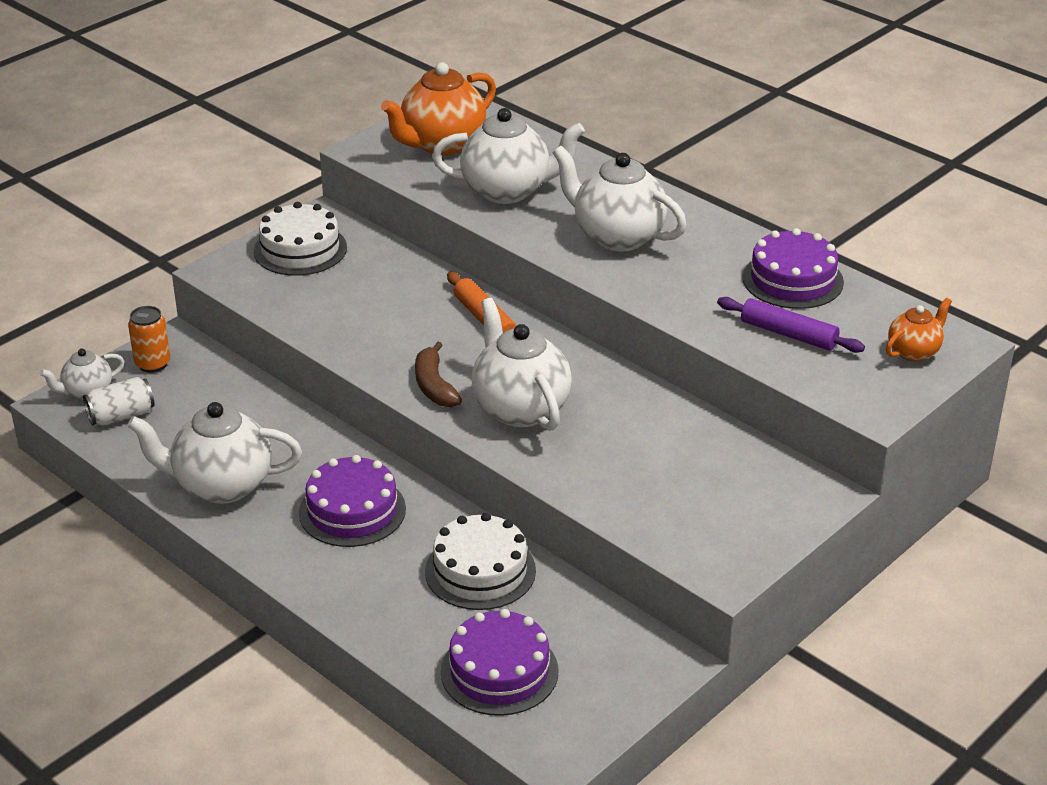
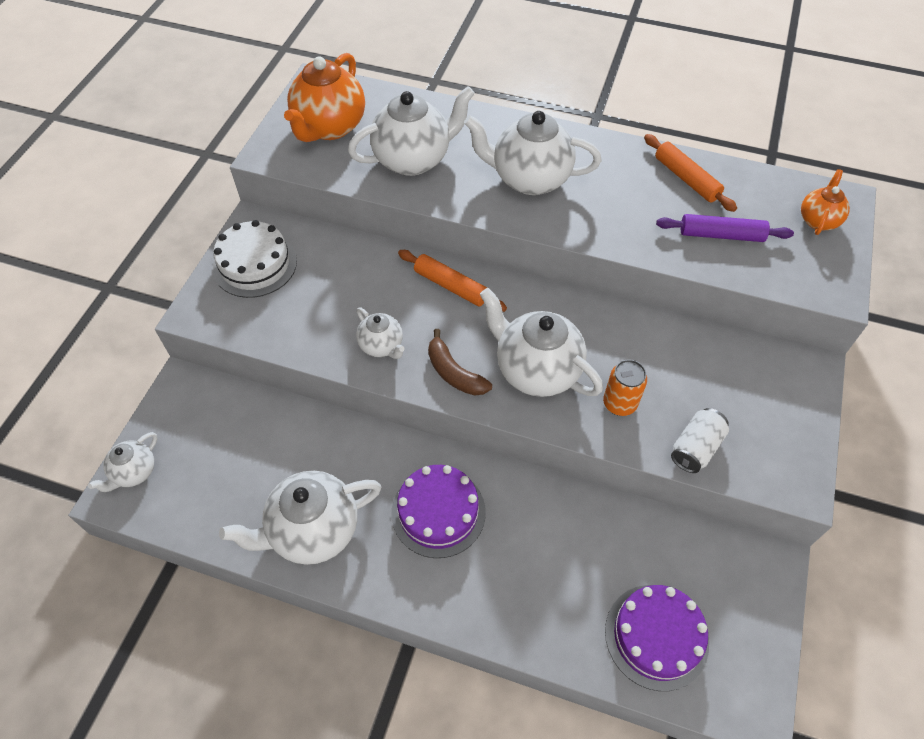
camera: 25 degrees left, 20 degrees up
(121, 416) = (180, 487): white can -> white can (695, 448)
(152, 364) = (177, 418): orange can -> orange can (619, 403)
(378, 345) = (382, 346): none -> white teapot
(480, 571) = (576, 533): white cake -> none
(792, 280) = (686, 179): purple cake -> orange rolling pin

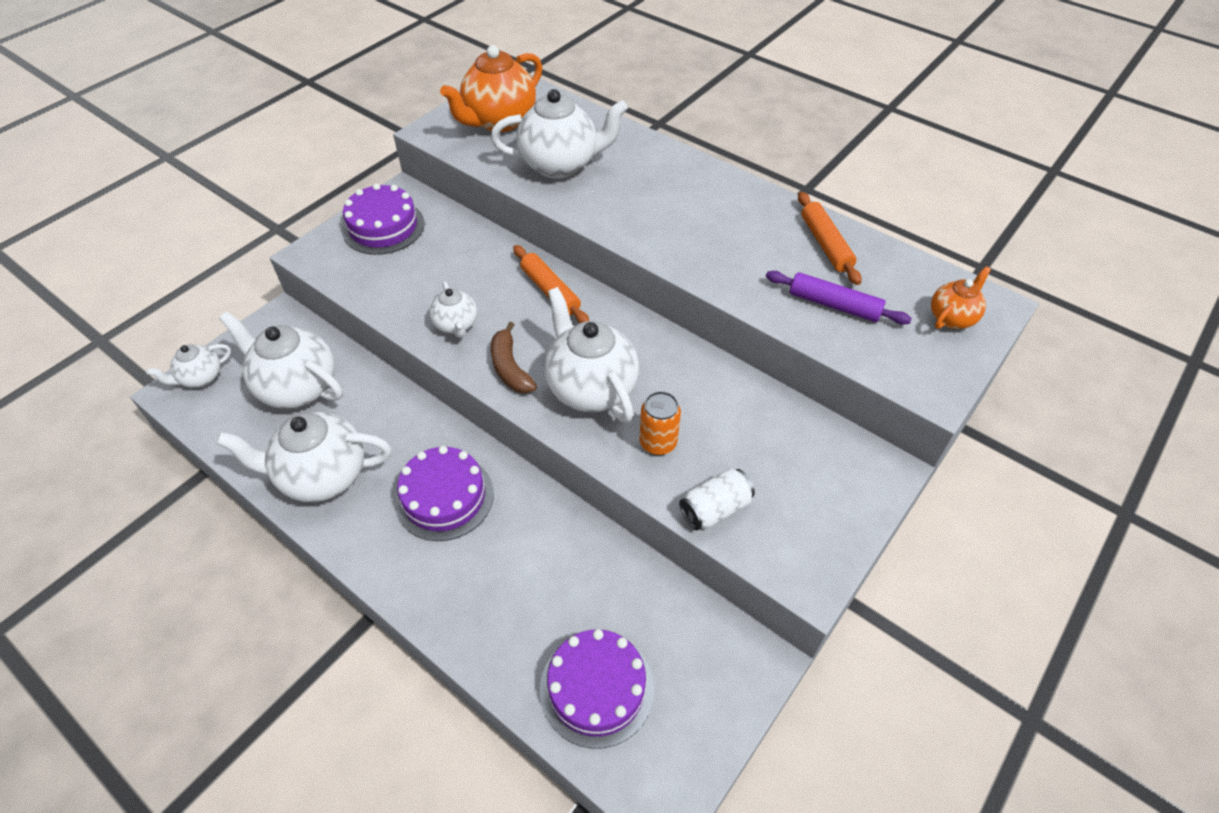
camera: 20 degrees right, 5 degrees down
(255, 264) = (383, 227): white cake -> purple cake
(529, 179) = (662, 207): white teapot -> white teapot (297, 387)

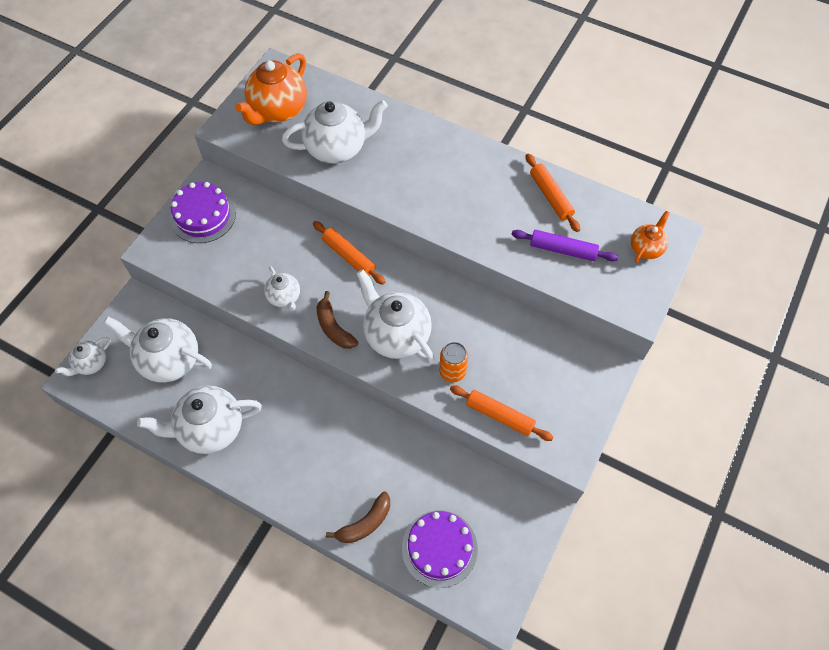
camera: 10 degrees left, 10 degrees up
(444, 497) = (304, 430): purple cake -> none
(497, 633) = (365, 523): none -> brown banana
(715, 509) = (499, 415): white can -> orange rolling pin

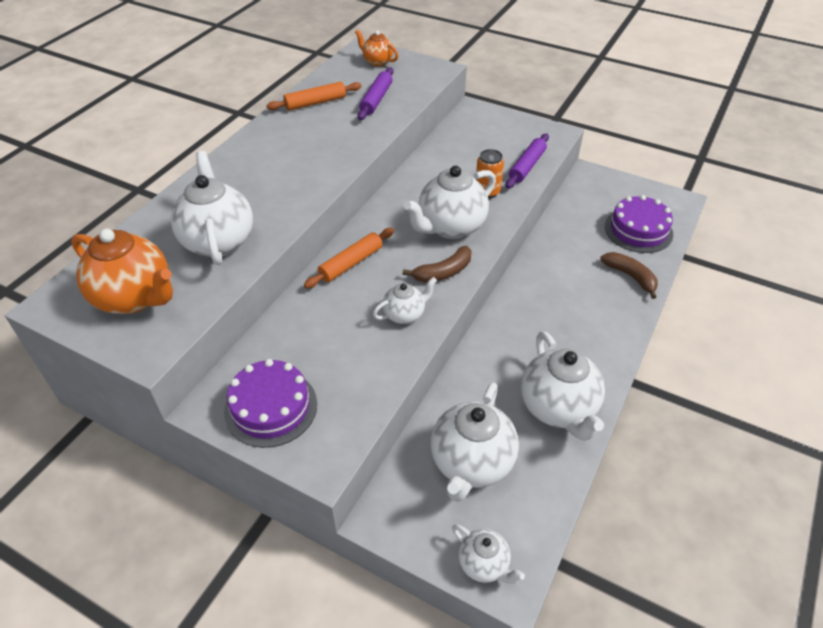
camera: 90 degrees left, 15 degrees down
(499, 415) = (527, 166): orange rolling pin -> purple rolling pin

